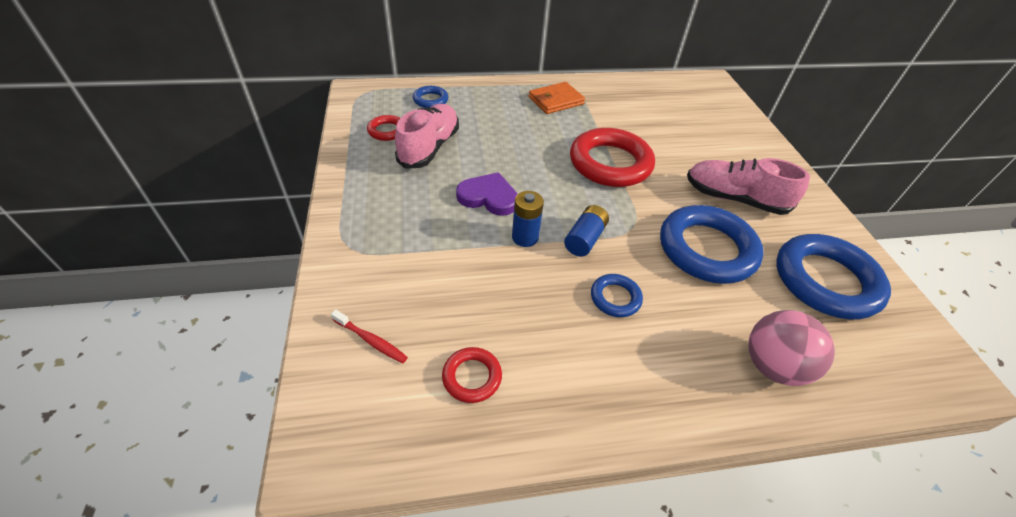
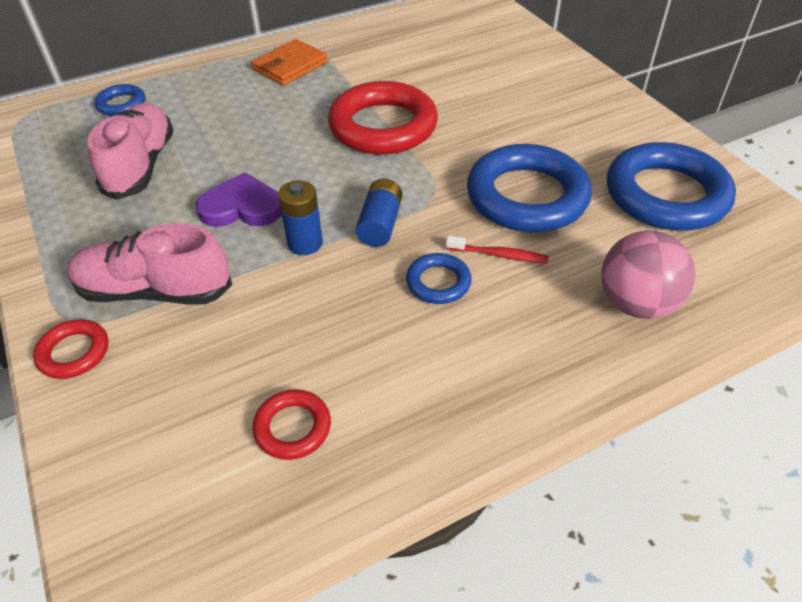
camera: 15 degrees left, 0 degrees up
(371, 340) = (145, 426): red toothbrush -> red toothbrush (498, 255)
(387, 131) = (73, 159): red ring -> red ring (74, 352)
(734, 199) = (541, 130): pink shoe -> pink shoe (155, 291)

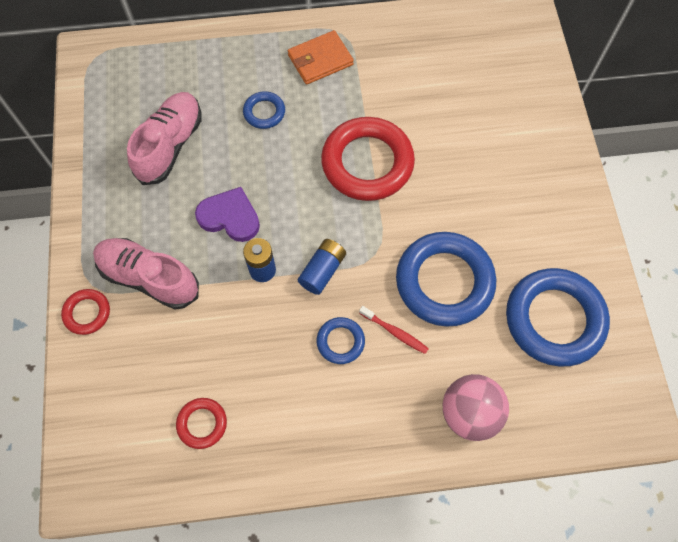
camera: 20 degrees right, 20 degrees up
(121, 104) = (173, 66): blue ring -> blue ring (264, 112)

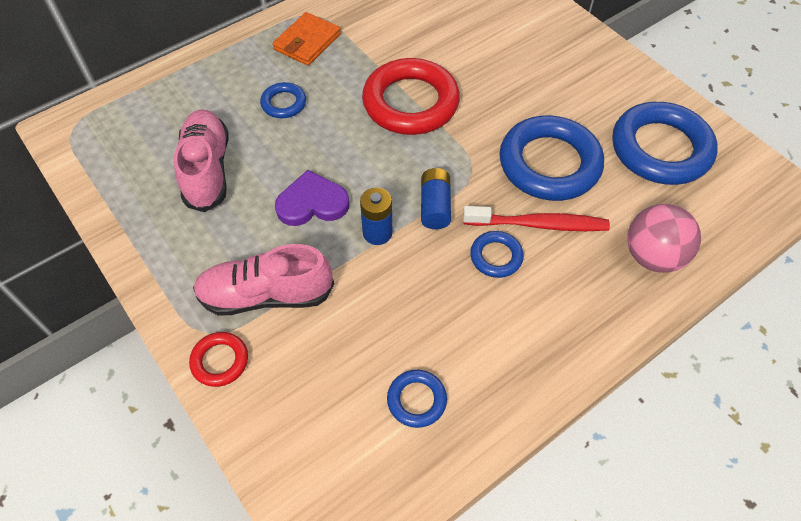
camera: 30 degrees left, 10 degrees down
(202, 423) = (416, 400): red ring -> blue ring
(394, 332) = (538, 224): red toothbrush -> red toothbrush, size x1.73

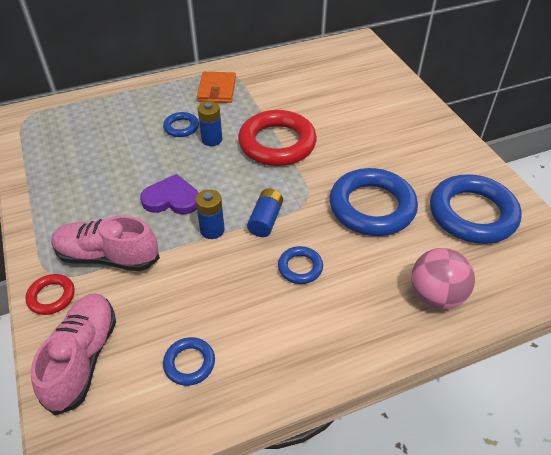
camera: 15 degrees right, 10 degrees down
(207, 170) = (106, 161): pink shoe -> pink shoe (83, 358)
(307, 42) = (217, 90): orange wallet -> orange wallet turned 45 degrees counterclockwise
(329, 113) = (212, 139): none -> blue battery
(538, 224) = (345, 250): red toothbrush -> none

